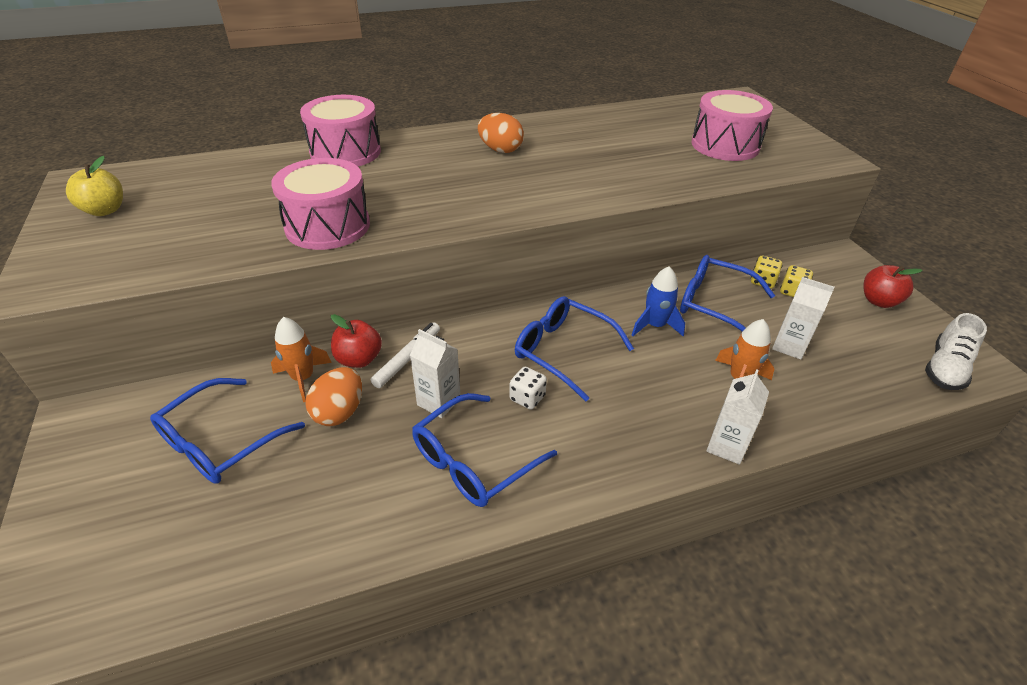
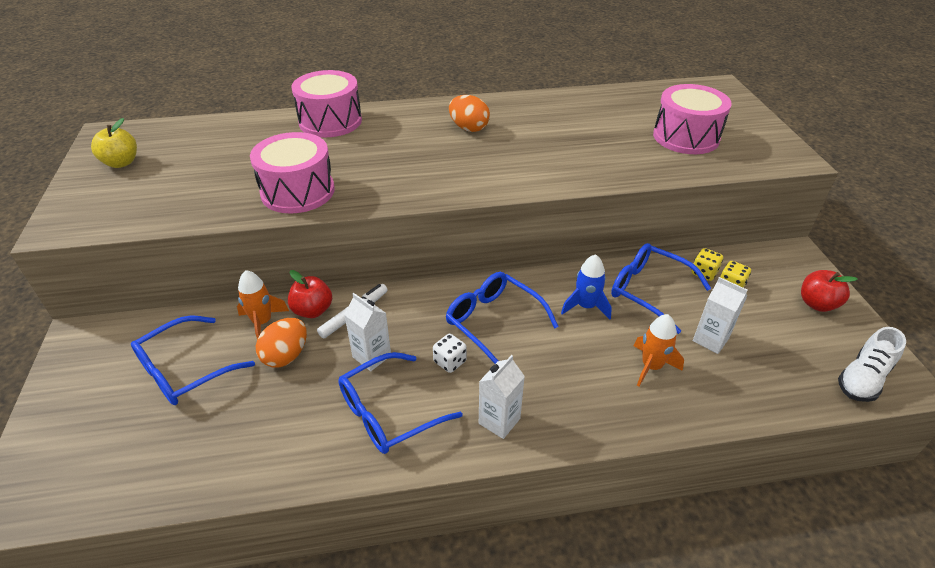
camera: 10 degrees right, 0 degrees up
(726, 446) = (620, 428): white carton -> white carton (499, 421)

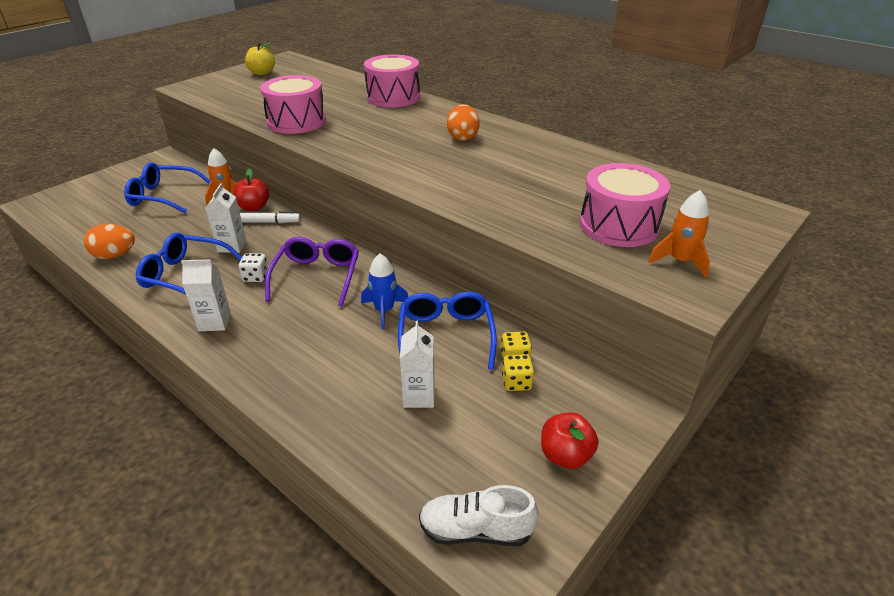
camera: 50 degrees right, 5 degrees down
(286, 356) = (204, 218): orange egg -> orange egg (115, 255)
(493, 322) = (317, 276): blue glasses -> purple glasses
(651, 366) = (345, 373): orange rocket -> orange rocket (680, 261)

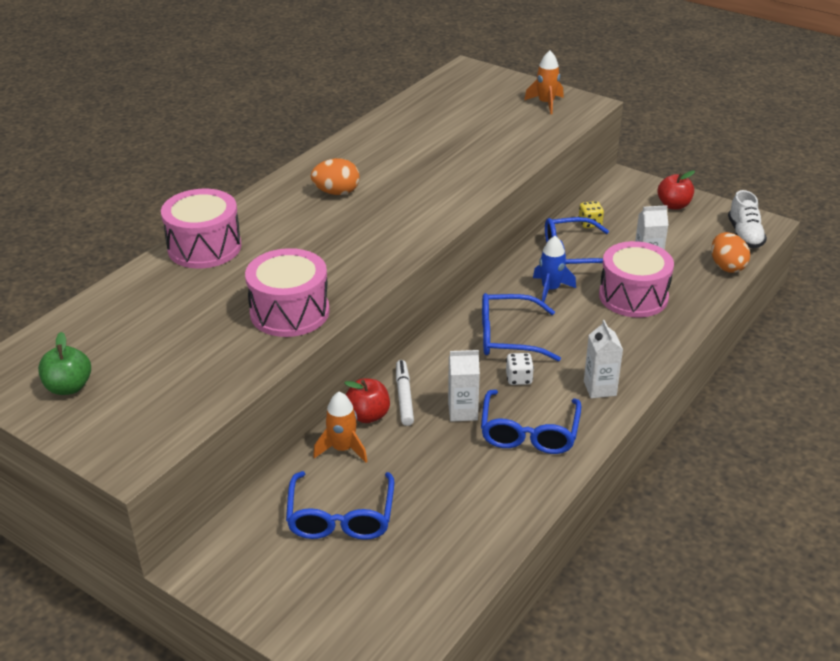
camera: 95 degrees left, 0 degrees up
(115, 255) = (503, 510): orange egg -> orange egg (727, 266)
(262, 73) = (69, 387): yellow apple -> green apple
(317, 276) = (507, 337): purple glasses -> blue glasses
(516, 383) = (615, 223): yellow dice -> none
(619, 225) = (502, 121): pink drum -> pink drum (633, 296)

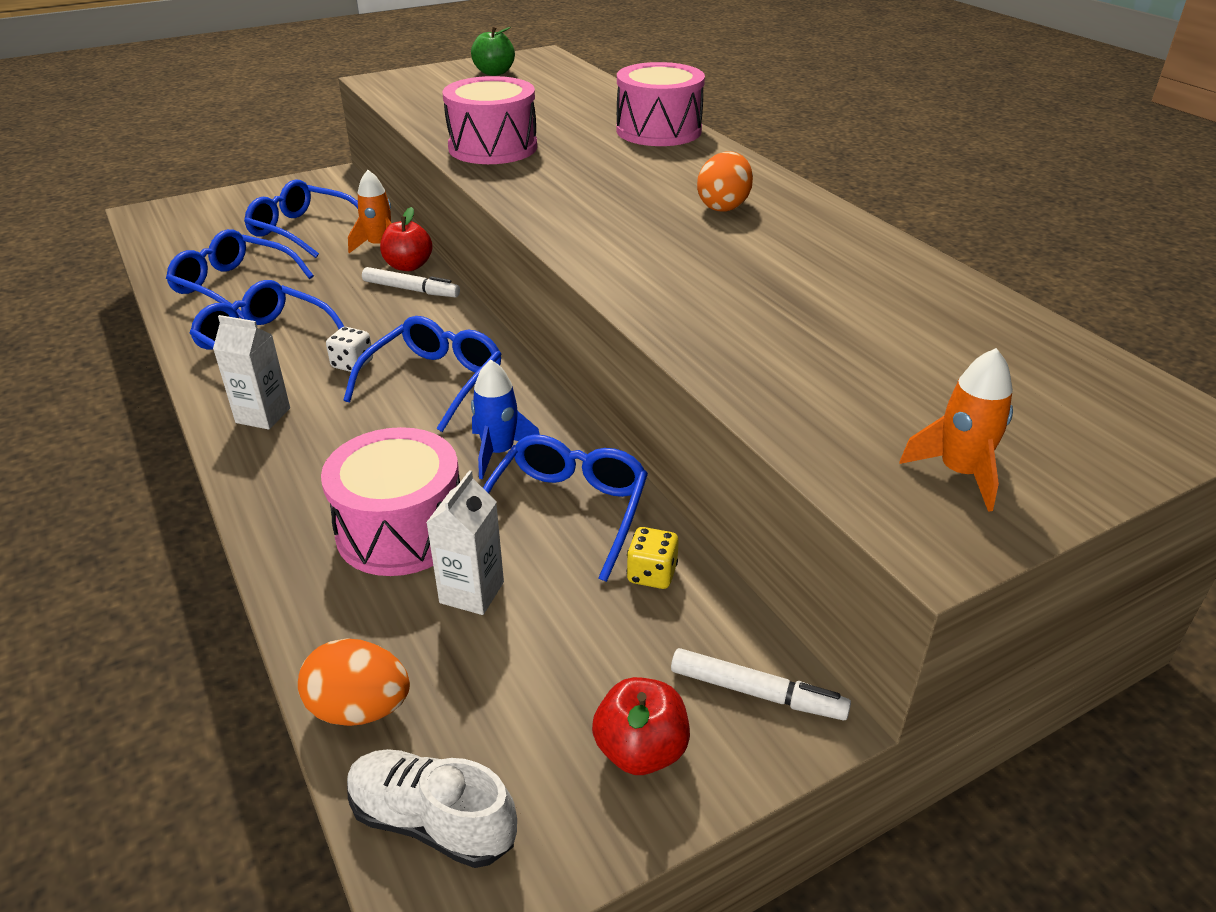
camera: 115 degrees right, 0 degrees up
(462, 411) = (347, 315): white carton -> none
(468, 500) = (234, 286): none -> blue glasses
(625, 189) = (757, 693): none -> white marker

